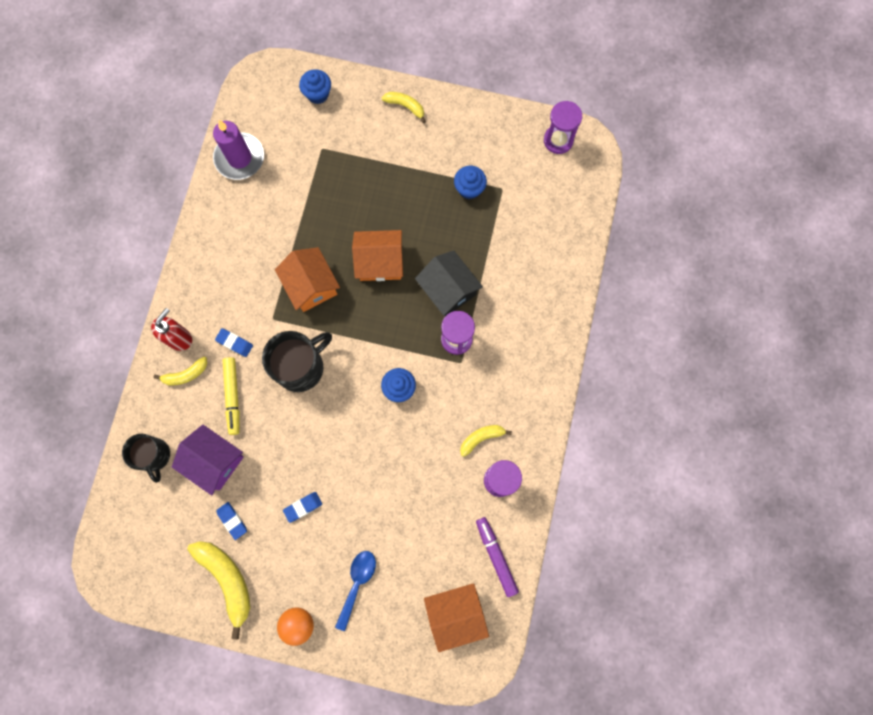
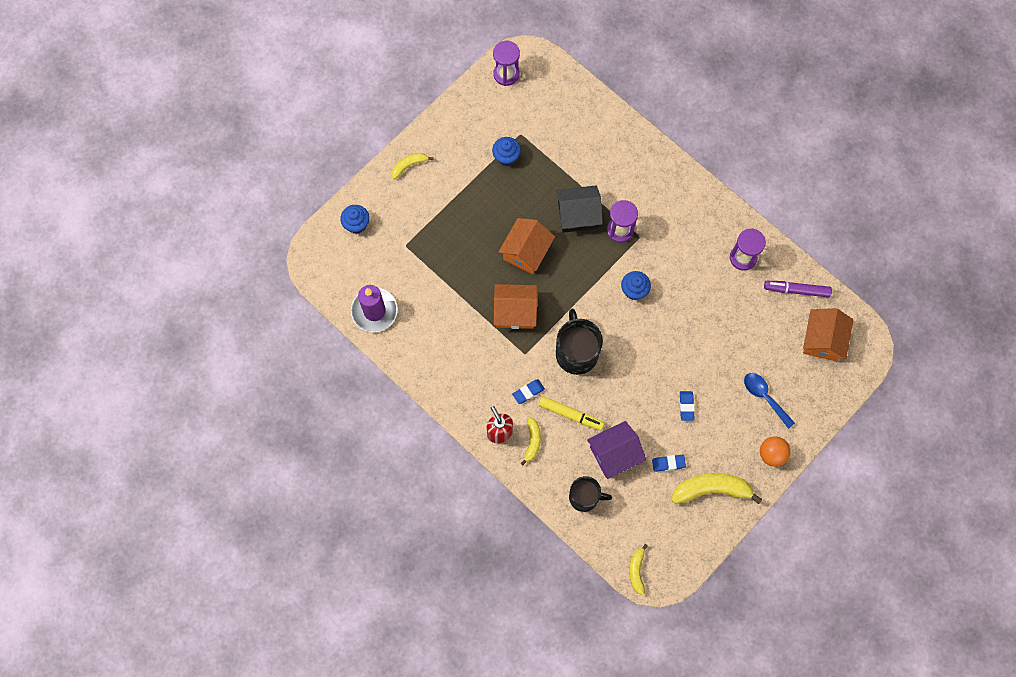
camera: 60 degrees left, 5 degrees down
(481, 438) = (705, 253): yellow banana -> yellow banana (636, 571)

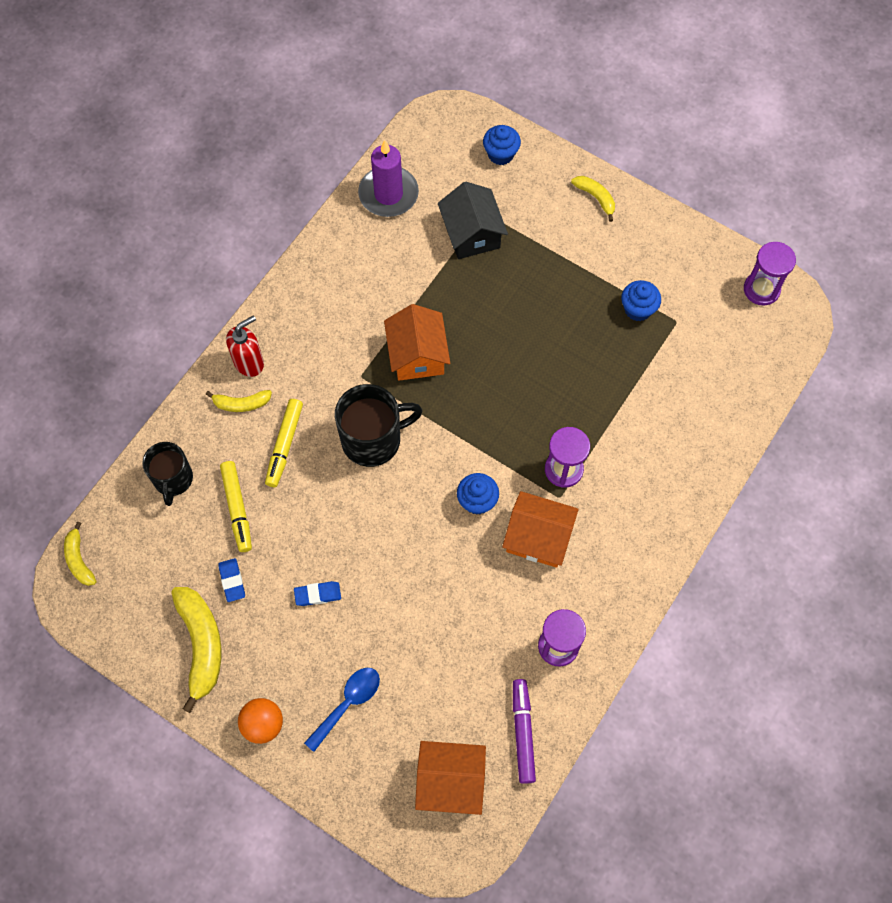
camera: 80 degrees right, 5 degrees down
(526, 252) = (505, 355): orange house -> orange house (538, 537)
(528, 392) = (308, 388): blue eraser -> none
(578, 215) = (573, 411): black house -> black house (472, 234)
(614, 454) = (237, 508): purple house -> yellow marker
(636, 571) = (79, 559): yellow banana -> yellow banana turned 105 degrees counterclockwise

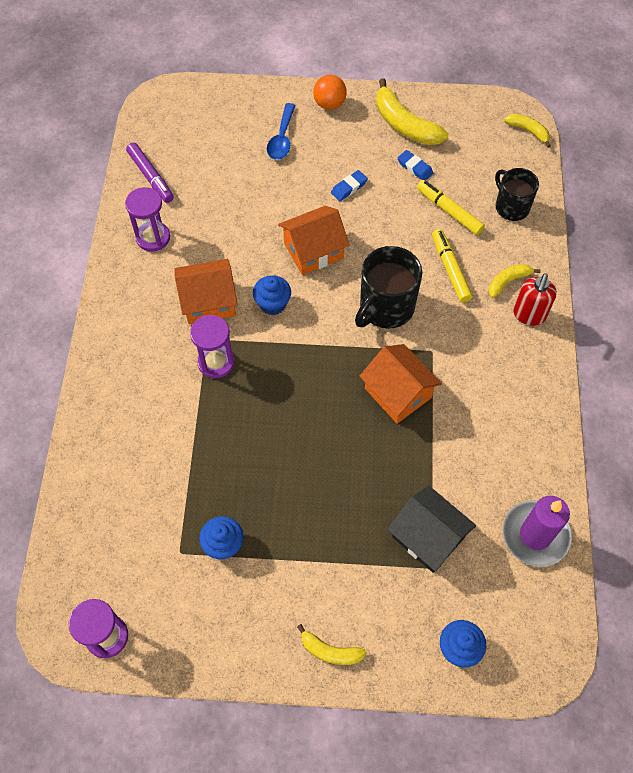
camera: 150 degrees right, 5 degrees down
(450, 781) = (185, 130): orange house -> orange house (313, 251)

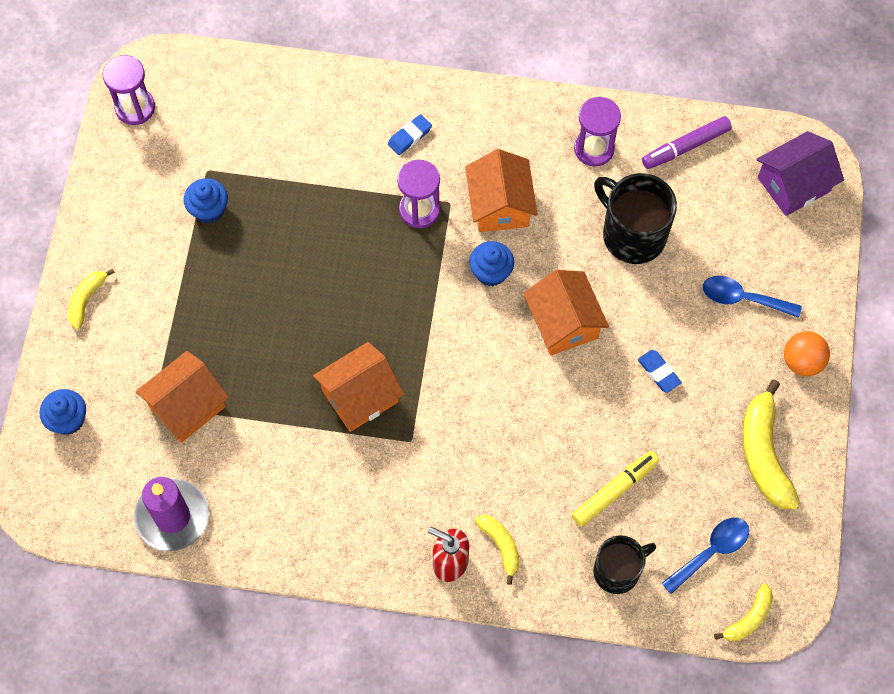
camera: 95 degrees right, 5 degrees up
(183, 110) = (793, 184): none -> purple house
(385, 307) = (475, 396): black mug -> black mug (632, 234)
(404, 124) = (764, 454): yellow banana -> yellow banana turned 60 degrees counterclockwise
(415, 168) = (688, 457): blue eraser -> blue eraser (409, 136)
(428, 537) = (187, 406): black house -> orange house
(450, 269) = (525, 479): yellow marker -> none
(484, 153) = (711, 551): none -> blue spoon

